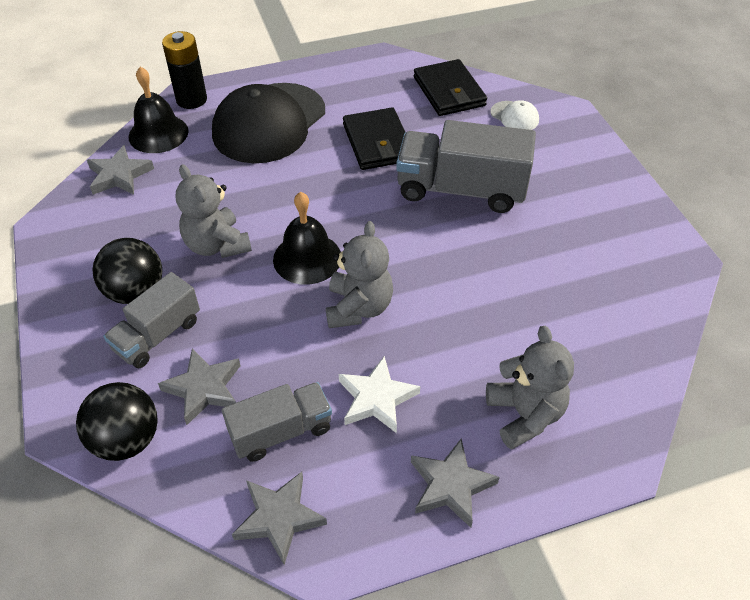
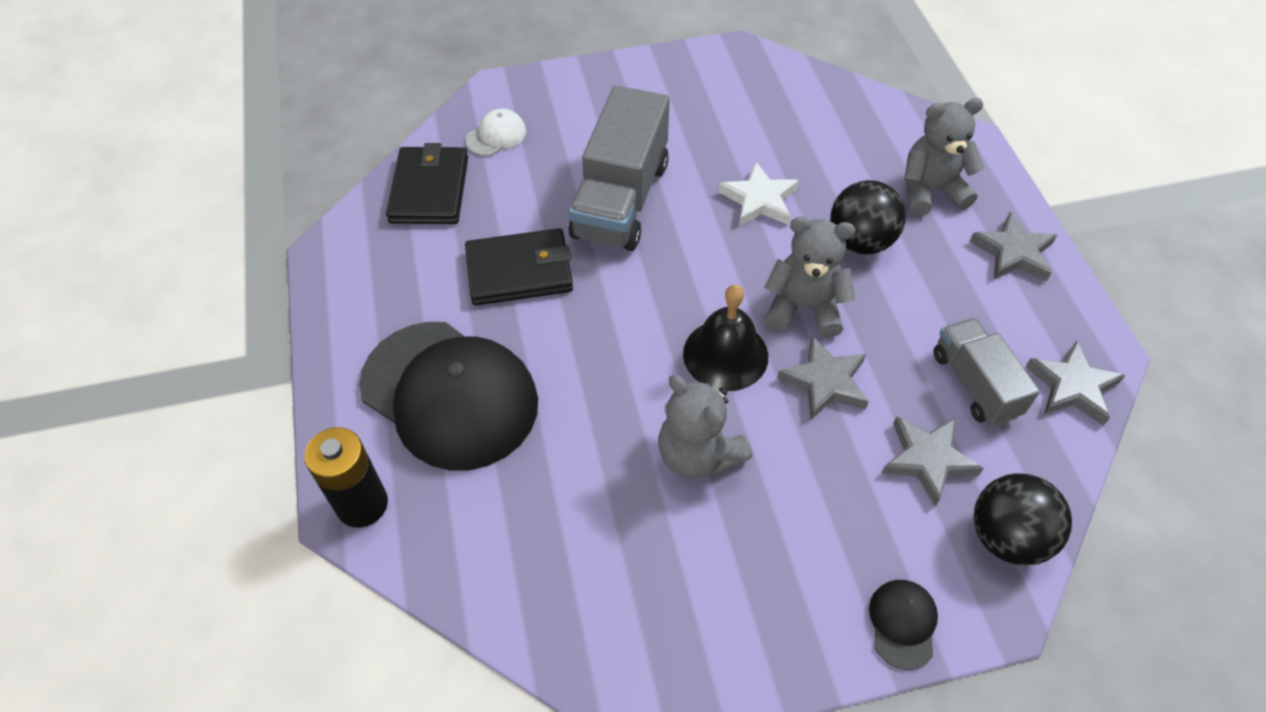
camera: 85 degrees left, 5 degrees up
(67, 362) = (902, 623): none -> black cap
(119, 175) = (536, 599): grey star -> grey star (825, 382)
(136, 292) = (780, 550): black ball -> black ball (860, 241)
(158, 133) = (441, 549): black bell -> none
(158, 335) = (853, 516): grey truck -> none
(217, 245) = (698, 455): grey teddy bear -> grey teddy bear turned 75 degrees clockwise
(377, 398) = (924, 300): white star -> white star (759, 200)
(449, 91) = (430, 189): black wallet -> black wallet turned 75 degrees counterclockwise

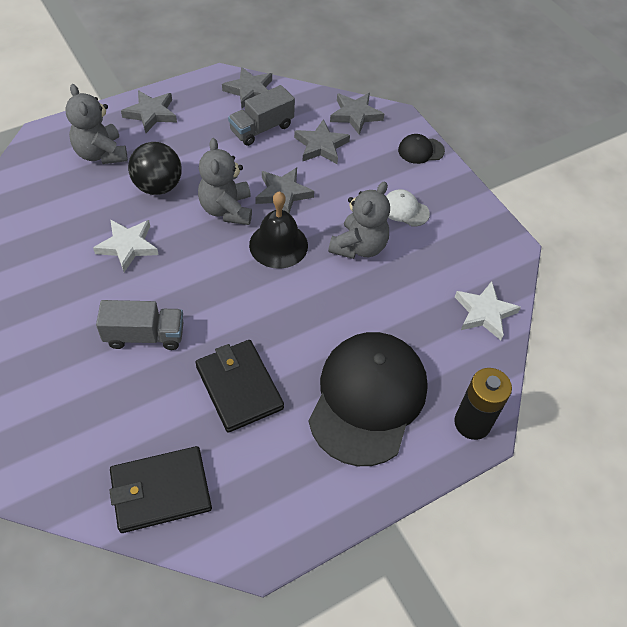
camera: 110 degrees left, 0 degrees up
(496, 135) = (77, 456): white cap -> white cap (405, 210)
(523, 593) = (484, 313): none -> white star
(621, 199) = (144, 335): grey truck -> grey truck, size x0.61
(1006, 537) = (355, 115): black ball -> grey star

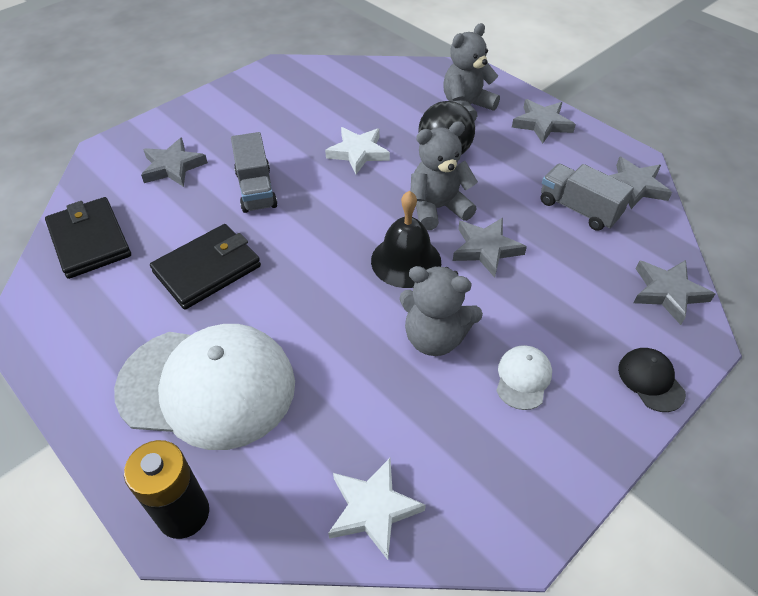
camera: 80 degrees right, 5 degrees down
(321, 146) = (586, 268): grey star -> grey star (173, 167)
(368, 398) = (207, 386): black cap -> white cap

